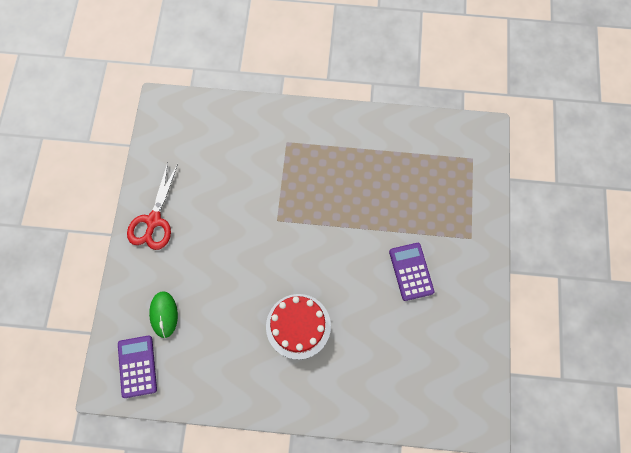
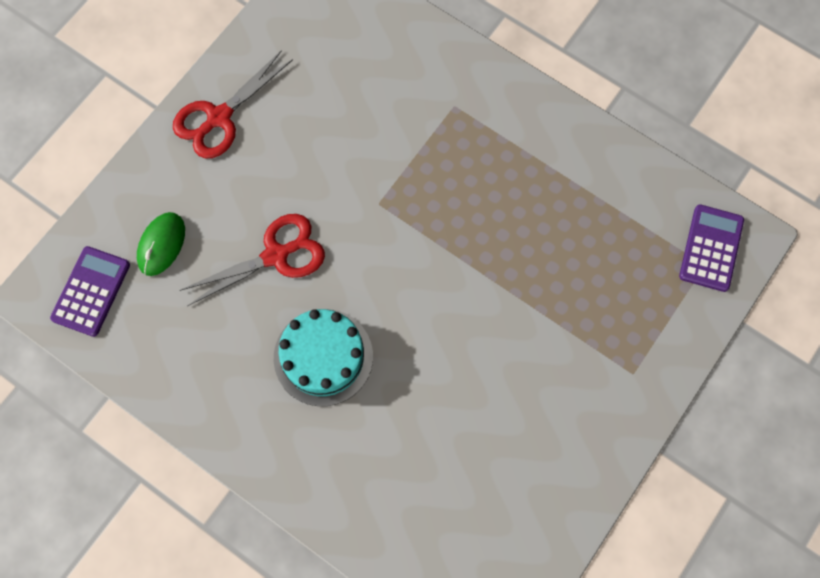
camera: 30 degrees right, 0 degrees up
(236, 283) = (276, 255): none -> red scissors
(298, 326) = (323, 357): red cake -> turquoise cake
(411, 271) = (519, 371): purple calculator -> purple calculator (711, 248)

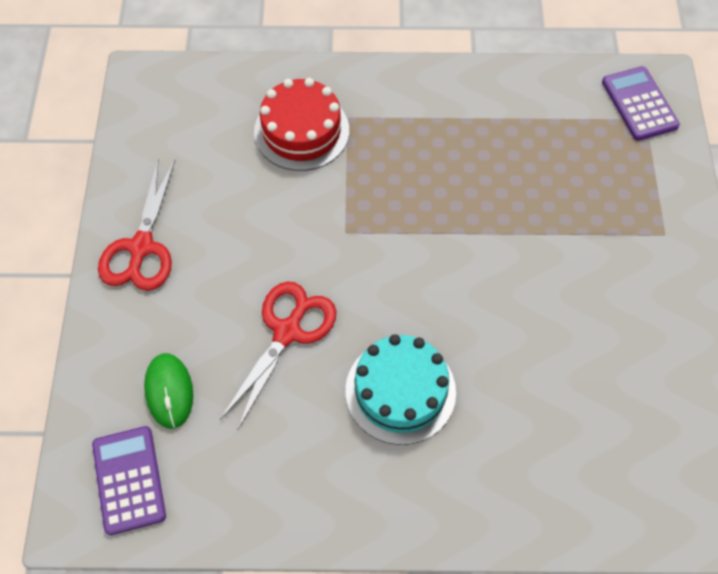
camera: 35 degrees left, 10 degrees down
(408, 95) = (301, 131): none -> red cake

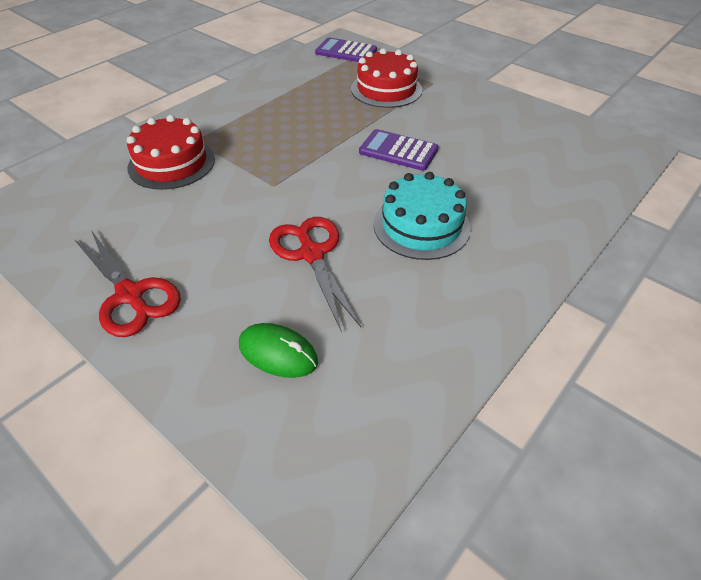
camera: 50 degrees left, 15 degrees down
(129, 480) = (329, 434): purple calculator -> purple calculator (398, 151)
(601, 200) = (386, 89): none -> red cake

